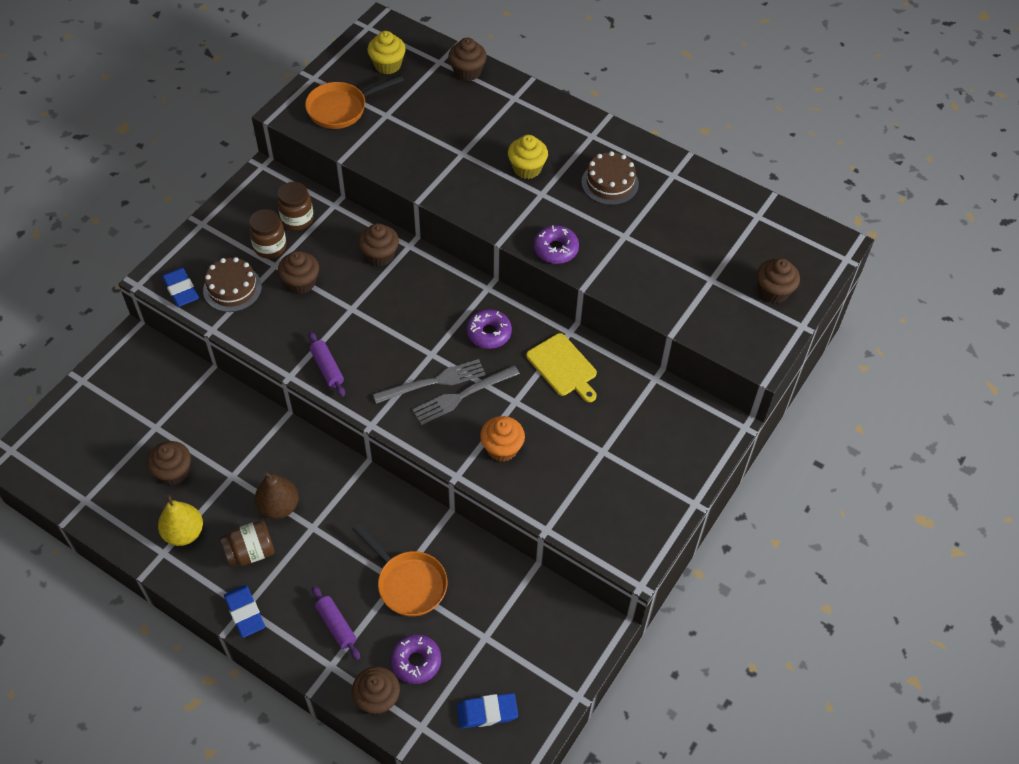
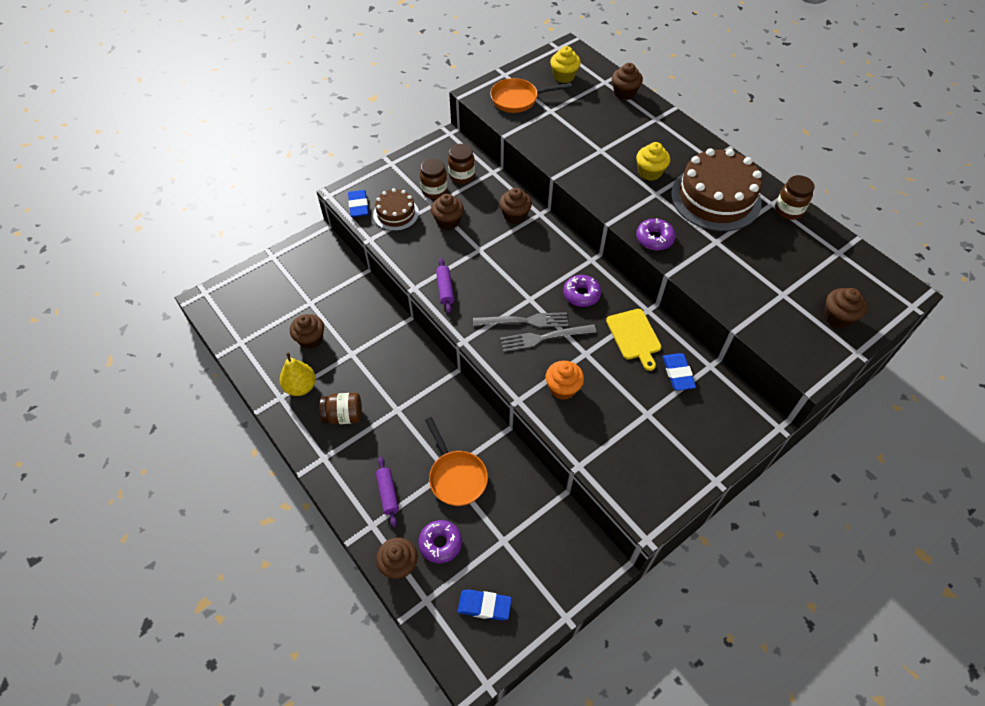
camera: 20 degrees right, 0 degrees up
(245, 613) = (322, 462): blue eraser -> blue eraser (678, 373)
(279, 506) = (378, 387): brown pear -> none
(610, 183) = (715, 198): brown cake -> brown cake, size x1.83
(693, 179) = (788, 210): none -> brown jar

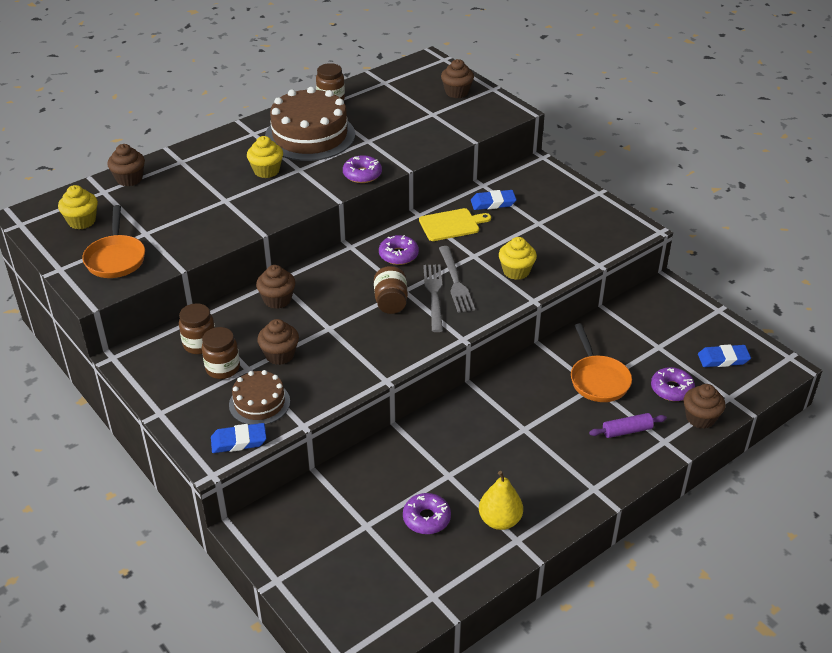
camera: 90 degrees left, 15 degrees down
(310, 339) = (426, 518): brown cupcake -> purple donut
(343, 416) = (536, 475): brown jar -> brown jar (391, 302)
(445, 289) = (389, 355): purple rolling pin -> none
(456, 476) = (598, 379): orange pan -> orange pan turned 105 degrees clockwise
(484, 606) = (723, 359): blue eraser -> blue eraser turned 75 degrees clockwise
(563, 388) = (516, 271): orange cupcake -> yellow cupcake

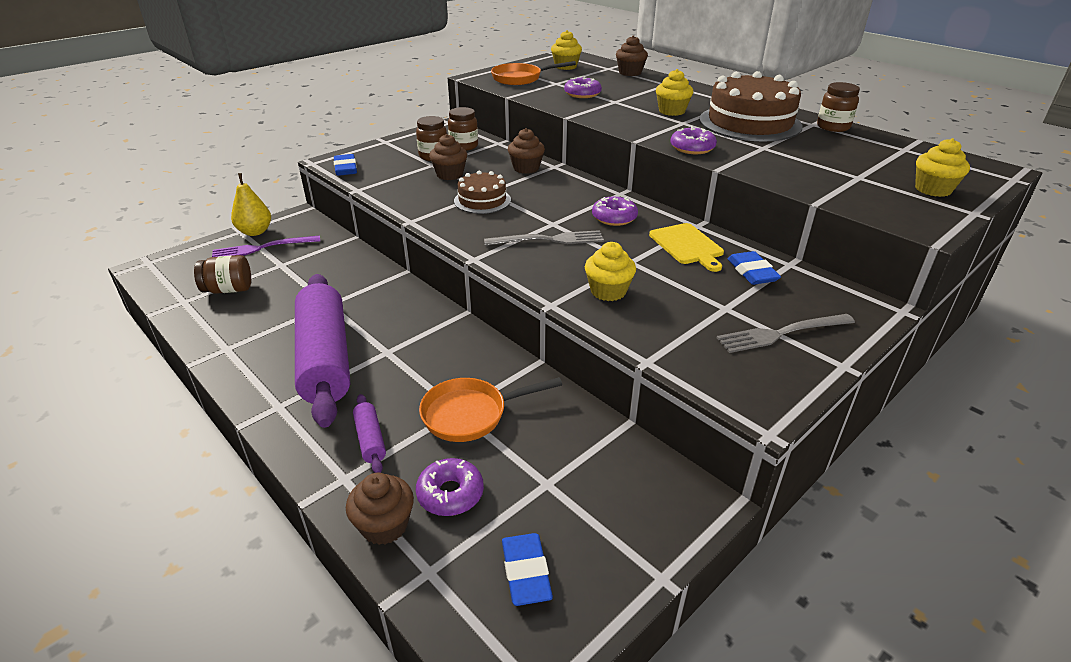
camera: 85 degrees right, 5 degrees down
(259, 403) = (389, 172): brown cake -> brown cake (482, 200)
(325, 550) = (262, 248): none -> purple fork
(391, 302) = (531, 217): brown jar -> brown jar (228, 290)
(426, 518) = (277, 294): purple donut -> purple donut (582, 94)
(455, 282) = (575, 251): grey fork -> grey fork (781, 333)
(457, 92) = (933, 189): brown cupcake -> yellow cupcake
(500, 520) = (257, 337): yellow pear -> yellow pear (255, 232)
(533, 467) = (325, 359): none -> purple rolling pin

